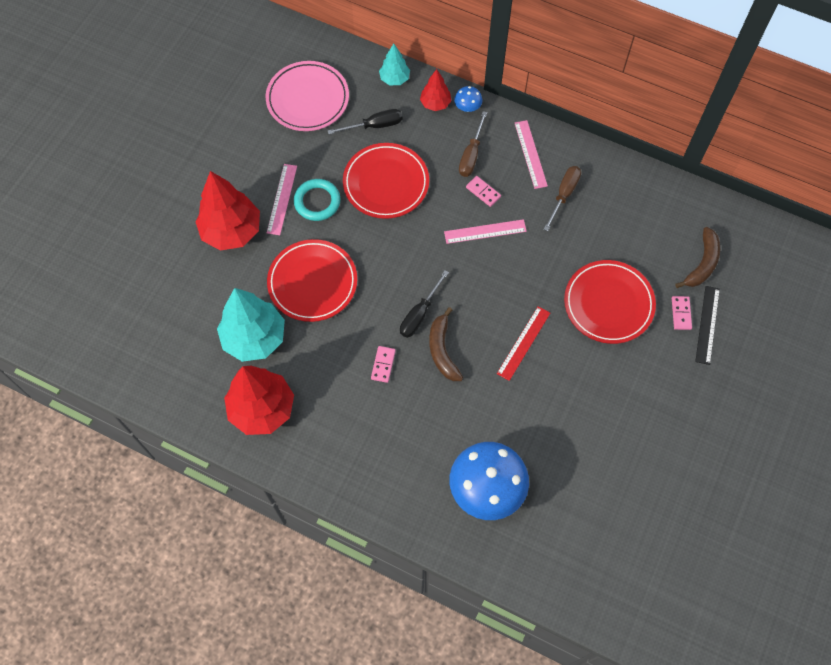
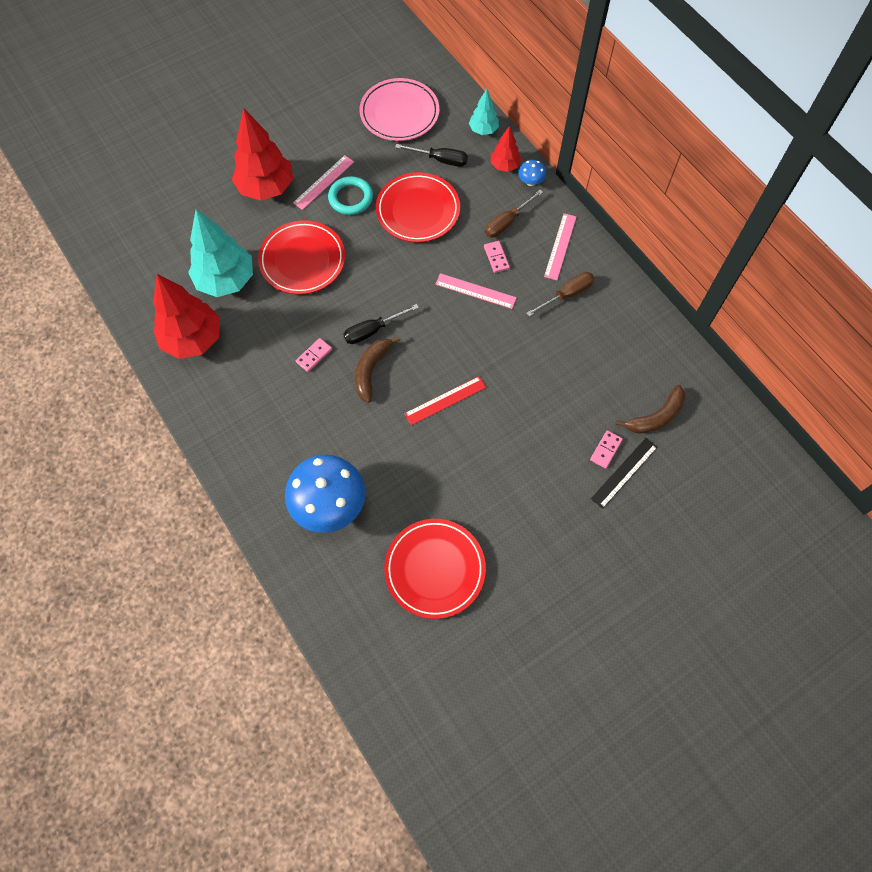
camera: 30 degrees right, 0 degrees up
(608, 304) = (544, 407): red plate -> red plate (435, 569)

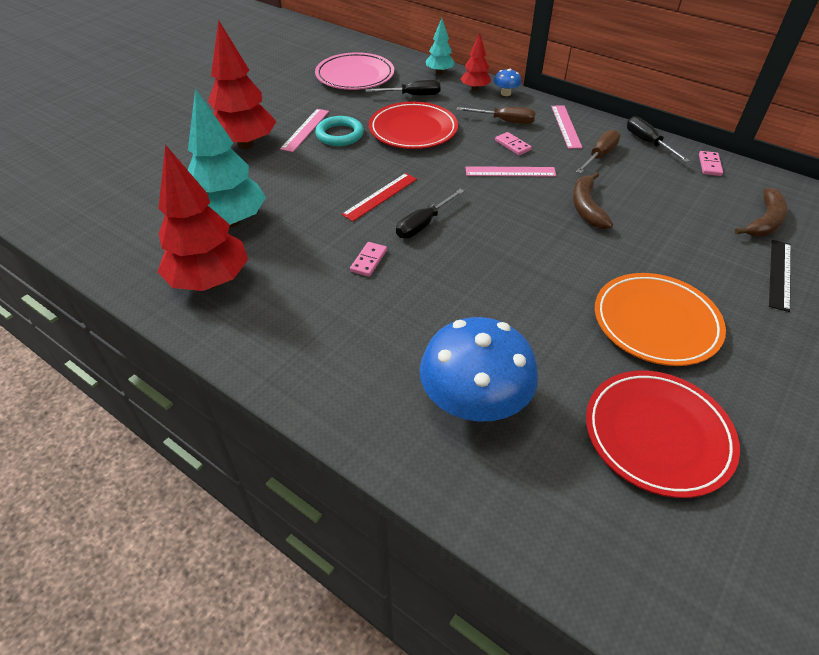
camera: 20 degrees left, 20 degrees down
(302, 260) = (312, 187): red plate -> none
(371, 370) = (443, 257): brown banana -> brown banana (586, 207)
(445, 400) = (543, 262): red ruler -> red ruler (380, 196)
(494, 484) = (656, 322): none -> orange plate
(507, 222) = (504, 121): brown screwdriver -> brown screwdriver turned 105 degrees counterclockwise
(605, 450) = (743, 260): pink domino -> pink domino (709, 165)
(622, 291) = (648, 143): none -> black screwdriver

